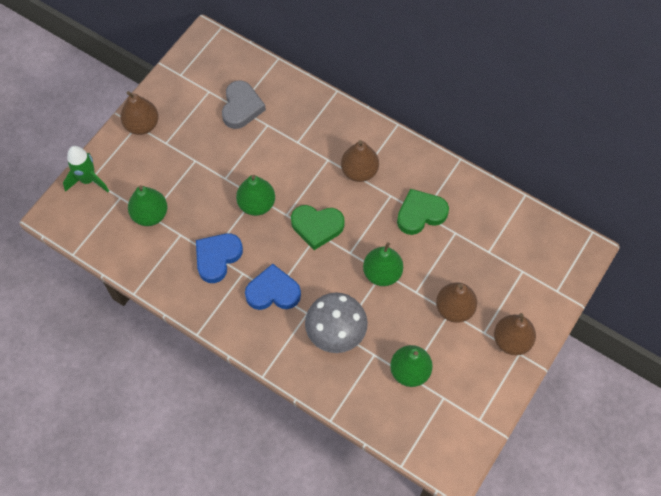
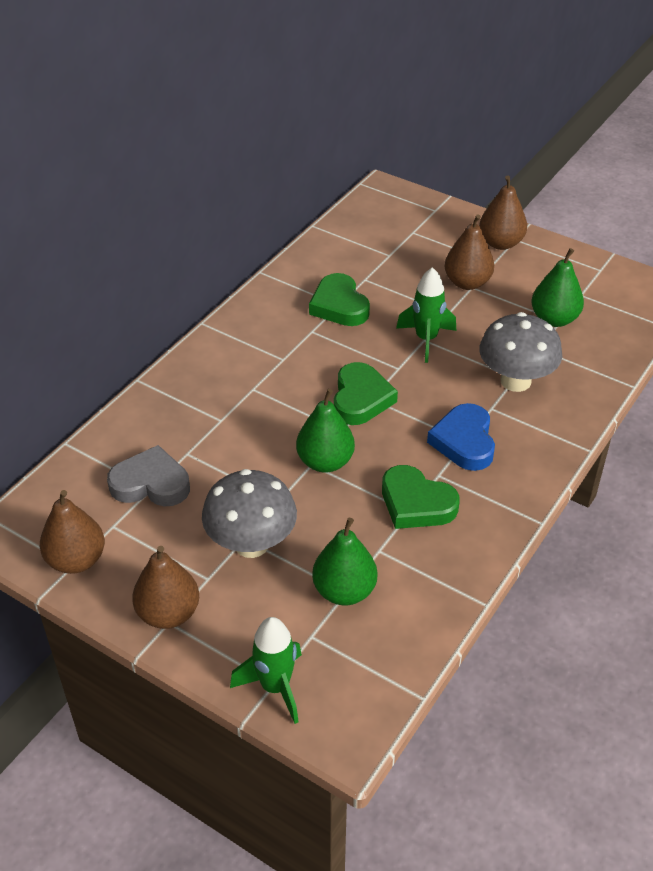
camera: 90 degrees left, 20 degrees down
(190, 164) = (251, 544): none -> grey mushroom
(217, 258) = (416, 503): blue heart -> green heart
(359, 171) = (274, 358): brown pear -> brown pear (76, 560)
(382, 273) = (426, 339): green pear -> green rocket

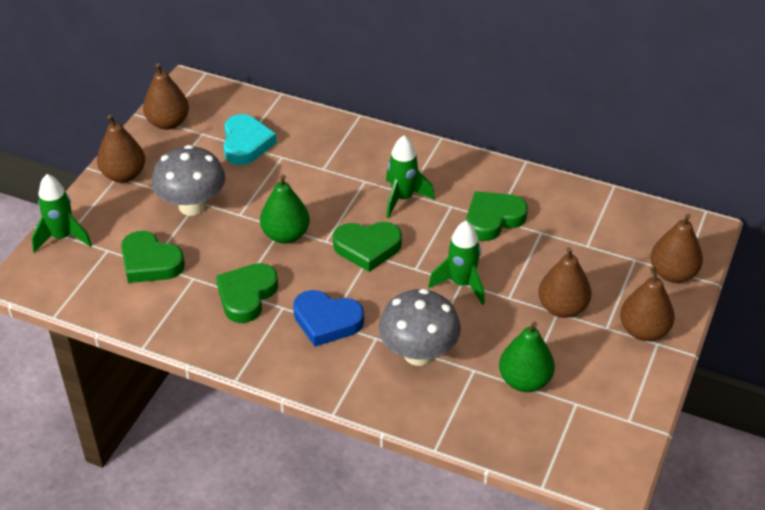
camera: 80 degrees right, 0 degrees up
(151, 483) = (246, 144): grey heart -> turquoise heart
(291, 363) = (403, 198): none -> green rocket
(344, 591) = (150, 262): green pear -> green heart
(434, 215) = (672, 273): none -> brown pear
(464, 441) = (327, 321): blue heart -> blue heart turned 150 degrees counterclockwise

